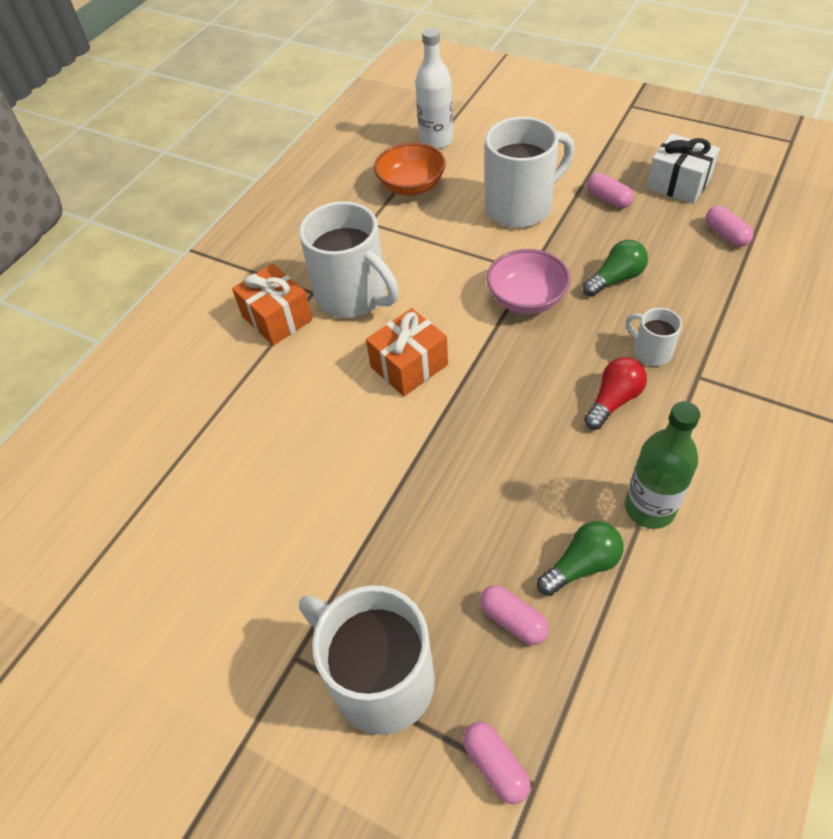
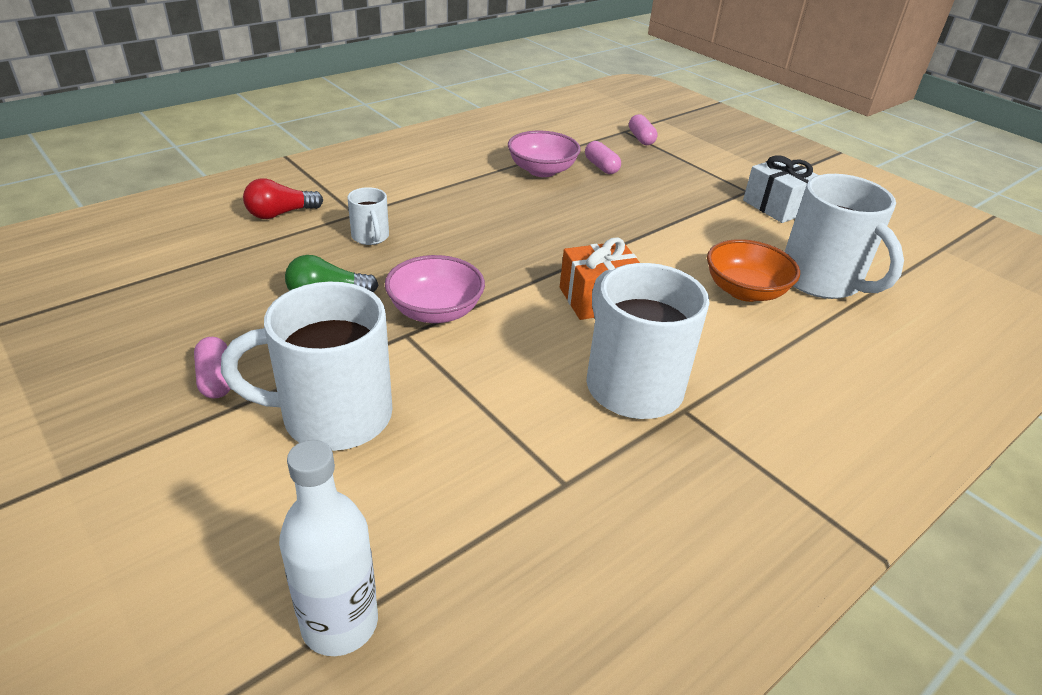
camera: 165 degrees left, 15 degrees down
(277, 318) = (738, 394): orange gift -> none
(379, 679) = (694, 172): white mug -> white mug (822, 281)
(411, 186) = (459, 527): orange bowl -> orange bowl (744, 291)
(581, 565) = (542, 170): green light bulb -> pink bowl
(613, 401) = (438, 222): red light bulb -> red light bulb (280, 214)
(649, 508) = (474, 175): green bottle -> none
(678, 184) = (110, 363): white gift -> white gift (777, 206)
(725, 235) = (163, 291): pink capsule -> none

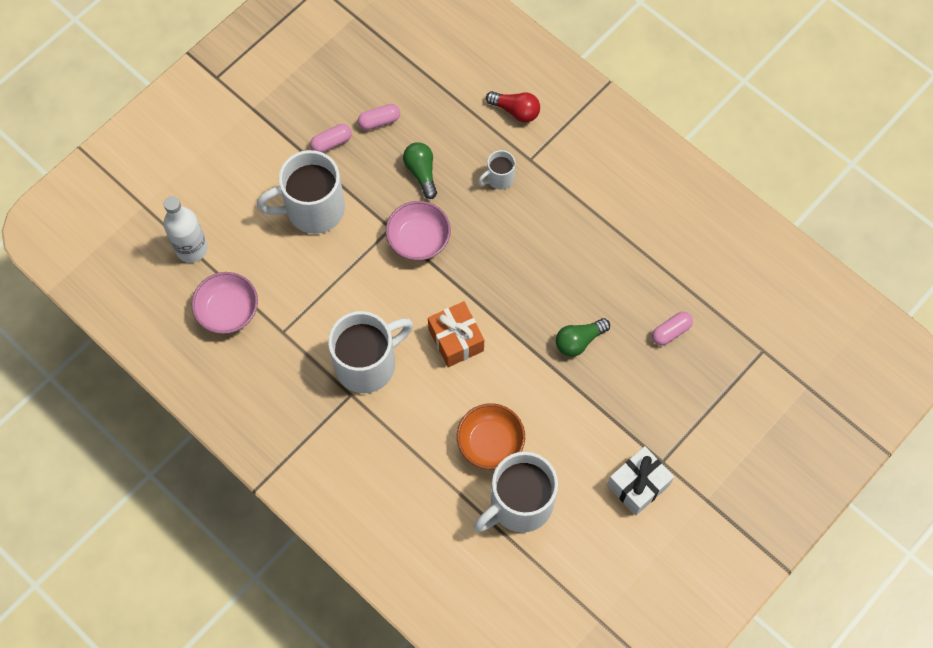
camera: 85 degrees right, 30 degrees up
(280, 214) = (515, 111): red light bulb -> red light bulb turned 150 degrees clockwise
(333, 416) = (313, 209): white mug -> white mug turned 90 degrees counterclockwise
(542, 170) = (647, 282): pink bowl -> pink bowl (228, 311)
(607, 216) = (579, 341): none -> green light bulb
(641, 139) = (748, 366): pink capsule -> pink capsule (379, 121)

